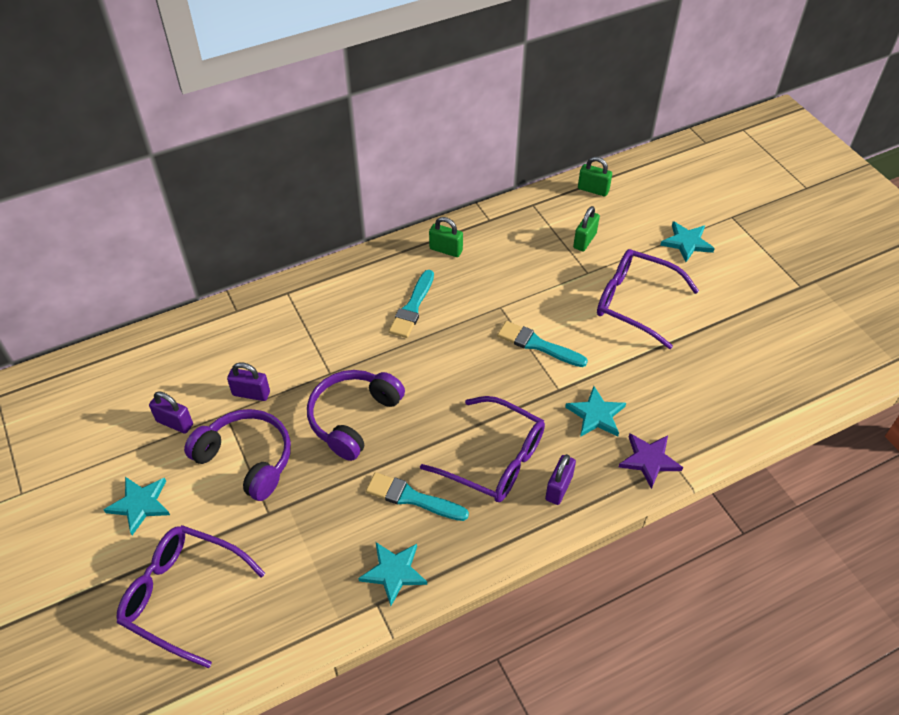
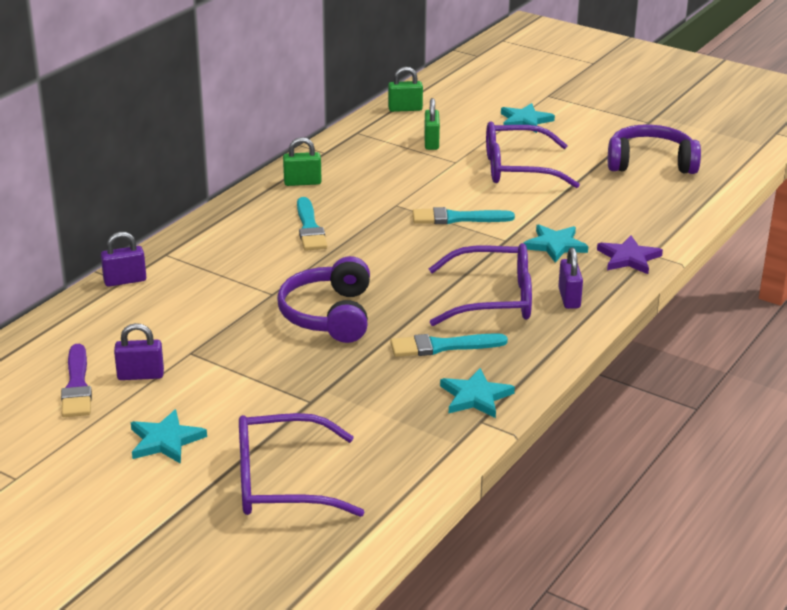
camera: 30 degrees left, 20 degrees down
(126, 413) = (77, 386): none -> purple brush
(247, 459) = (248, 375): purple headphones -> purple headphones (650, 163)
(251, 393) = (203, 331): purple padlock -> purple padlock (125, 280)

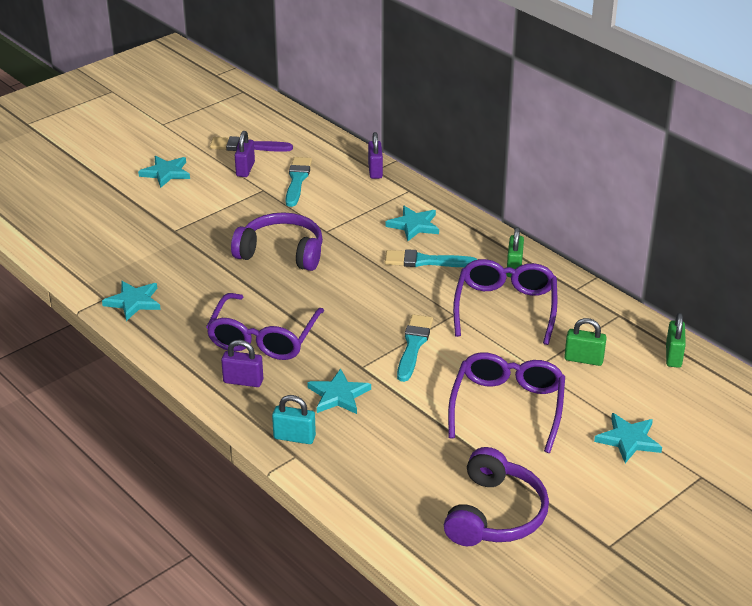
camera: 105 degrees right, 5 degrees up
(241, 242) = (414, 225): none -> turquoise star
(282, 482) = (94, 209): purple glasses -> purple glasses (505, 308)
(442, 346) = (208, 298): turquoise brush -> turquoise brush (297, 180)
(629, 258) = (294, 437): purple star -> turquoise padlock

